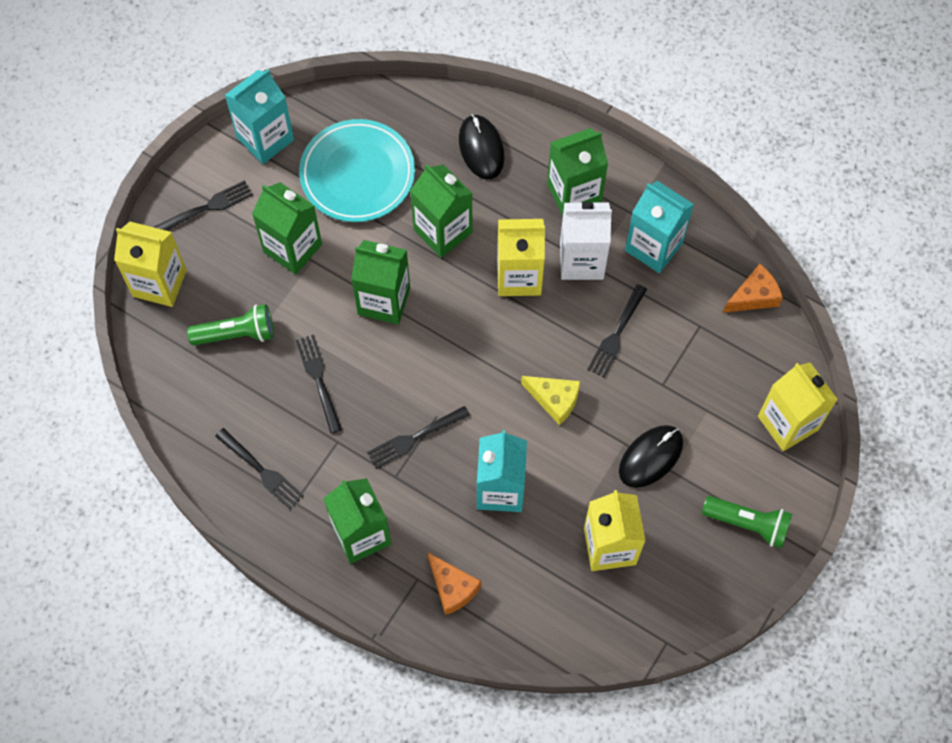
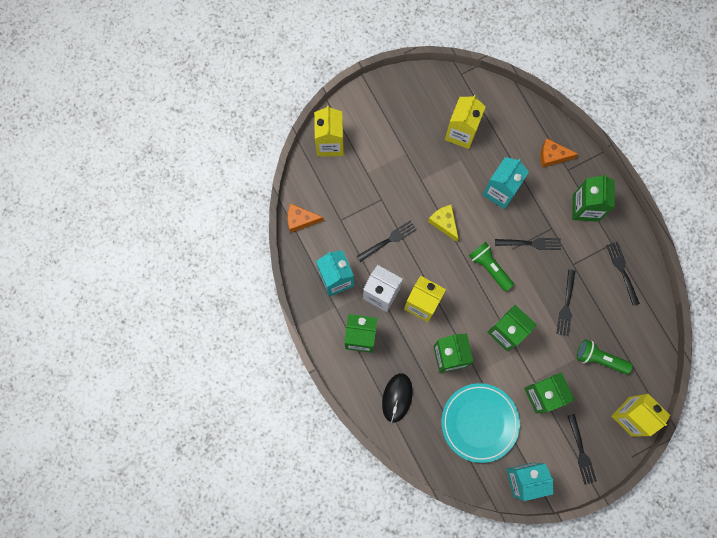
camera: 150 degrees left, 10 degrees up
(206, 208) = (581, 451): black fork -> black fork turned 105 degrees counterclockwise
(452, 588) = (552, 156): orange cheese -> orange cheese turned 75 degrees counterclockwise
(650, 457) = (412, 165): black mouse -> none
(748, 524) = (385, 106): green flashlight -> green flashlight (489, 267)

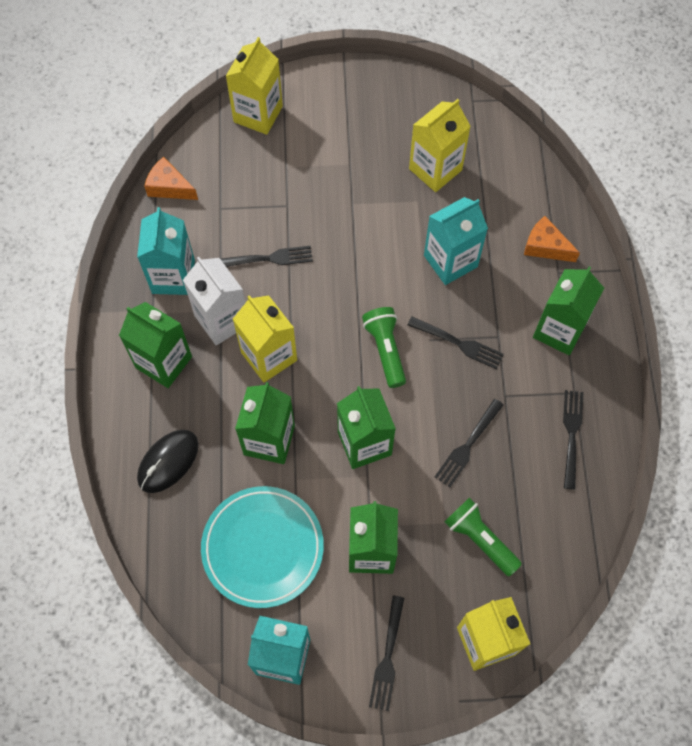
camera: 25 degrees right, 10 degrees down
(444, 223) = (354, 268): yellow cheese -> none

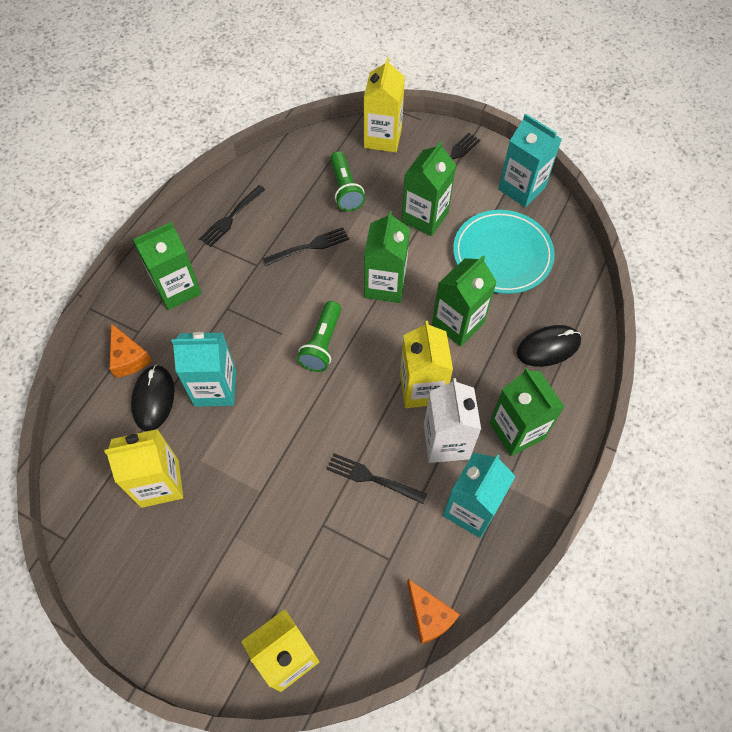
camera: 150 degrees left, 5 degrees down
(458, 343) = (261, 319): black fork -> none
(494, 226) = (153, 399): none -> black mouse

